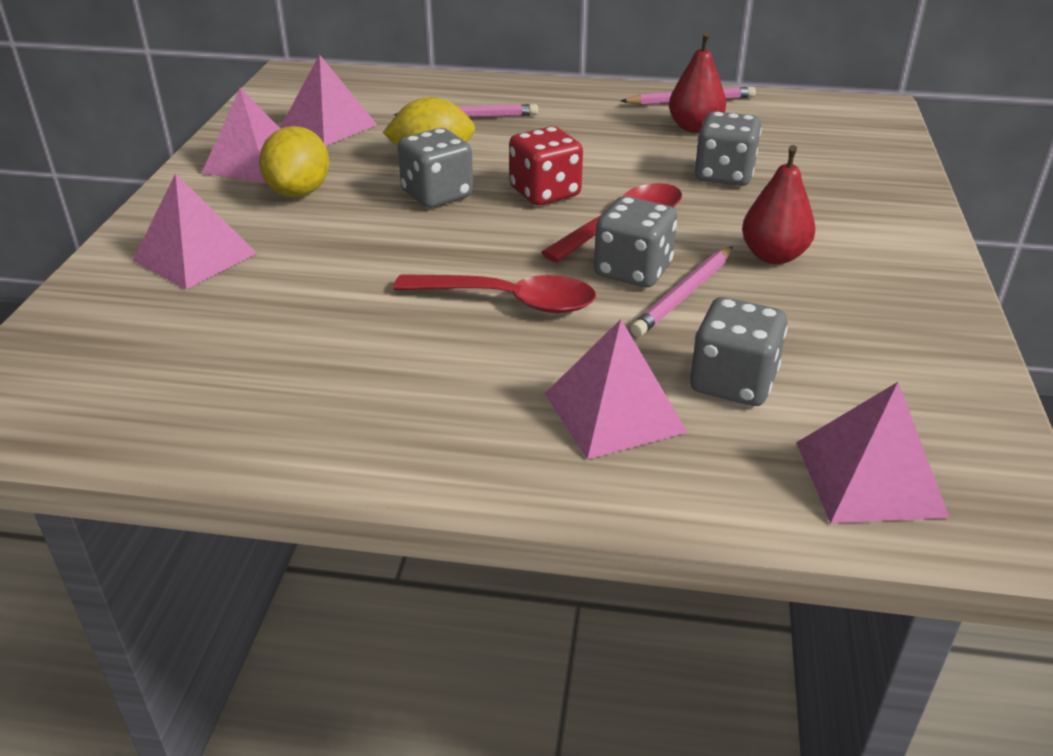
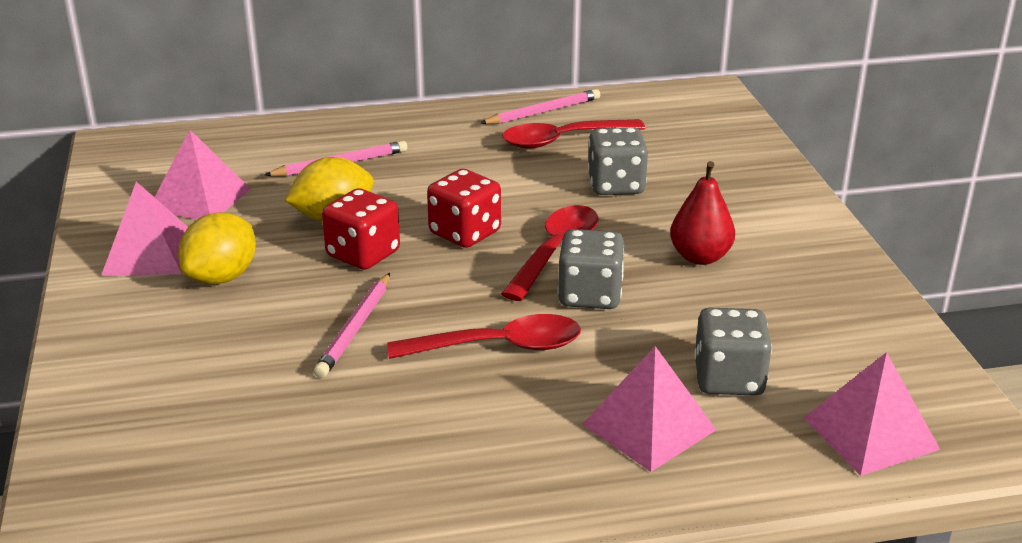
camera: 20 degrees left, 5 degrees down
(195, 256) = (164, 366): pink pyramid -> none
(299, 192) = (222, 277): yellow lemon -> yellow lemon turned 45 degrees clockwise
(437, 195) = (363, 254): grey dice -> red dice
(683, 295) = (645, 309): pink pencil -> pink pencil (354, 329)
(694, 128) = (562, 140): red pear -> red spoon

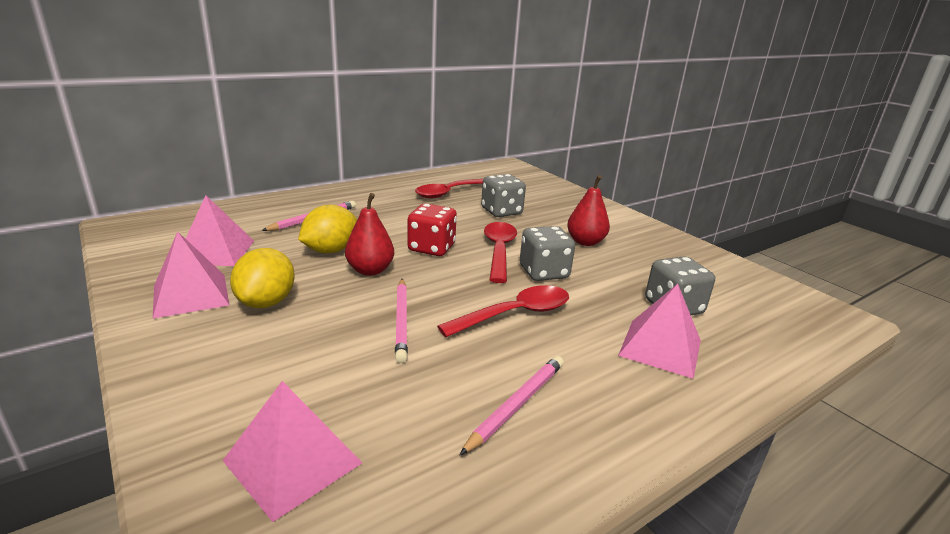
camera: 25 degrees left, 5 degrees down
(363, 254) = (370, 270): red dice -> red pear
(543, 112) = (425, 180): pink pencil -> pink pencil (517, 405)
(870, 433) = (781, 323): pink pyramid -> pink pyramid (293, 461)

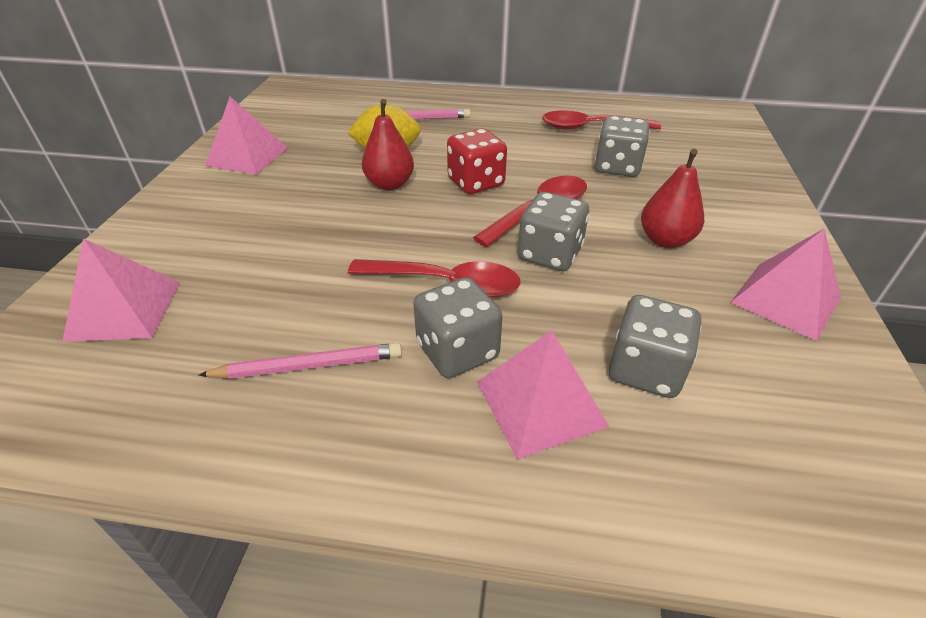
camera: 45 degrees right, 15 degrees up
(216, 252) = (309, 126): pink pyramid -> pink pyramid (786, 300)
(266, 302) = (280, 182): yellow lemon -> none
(401, 321) = (342, 241): pink pencil -> none
(583, 346) = (457, 351): none -> grey dice

